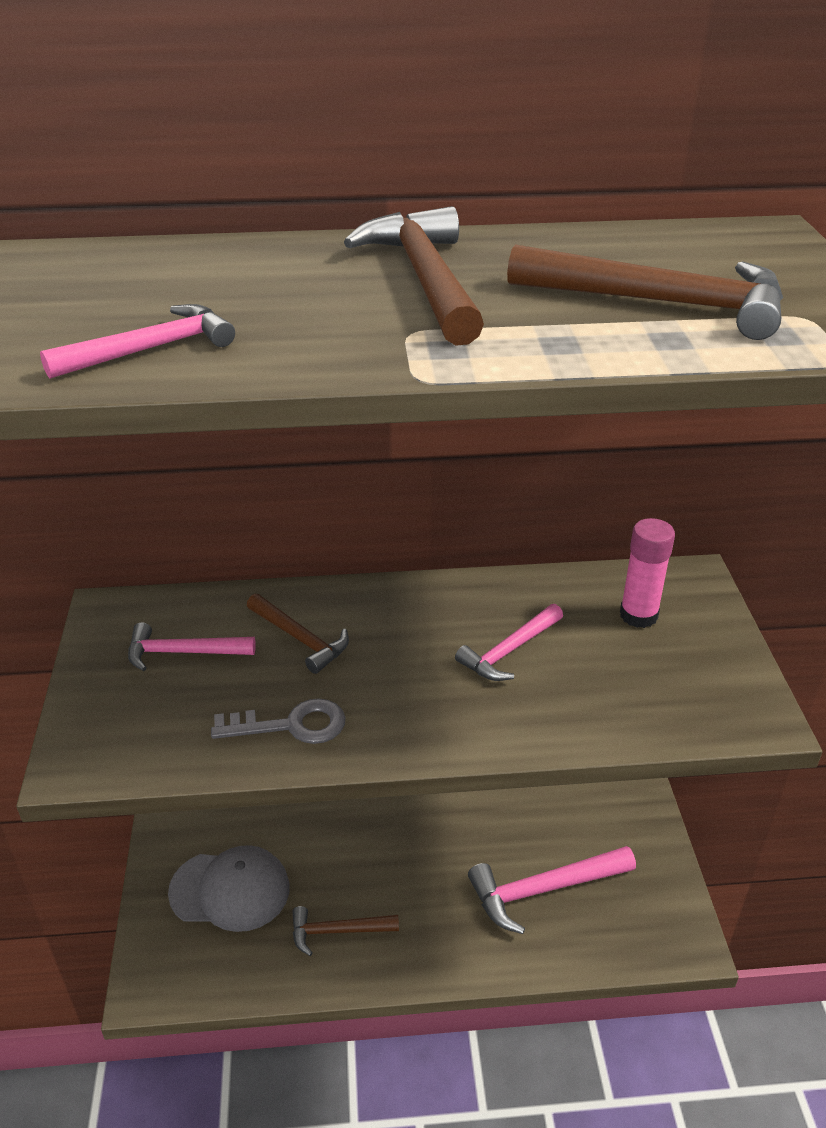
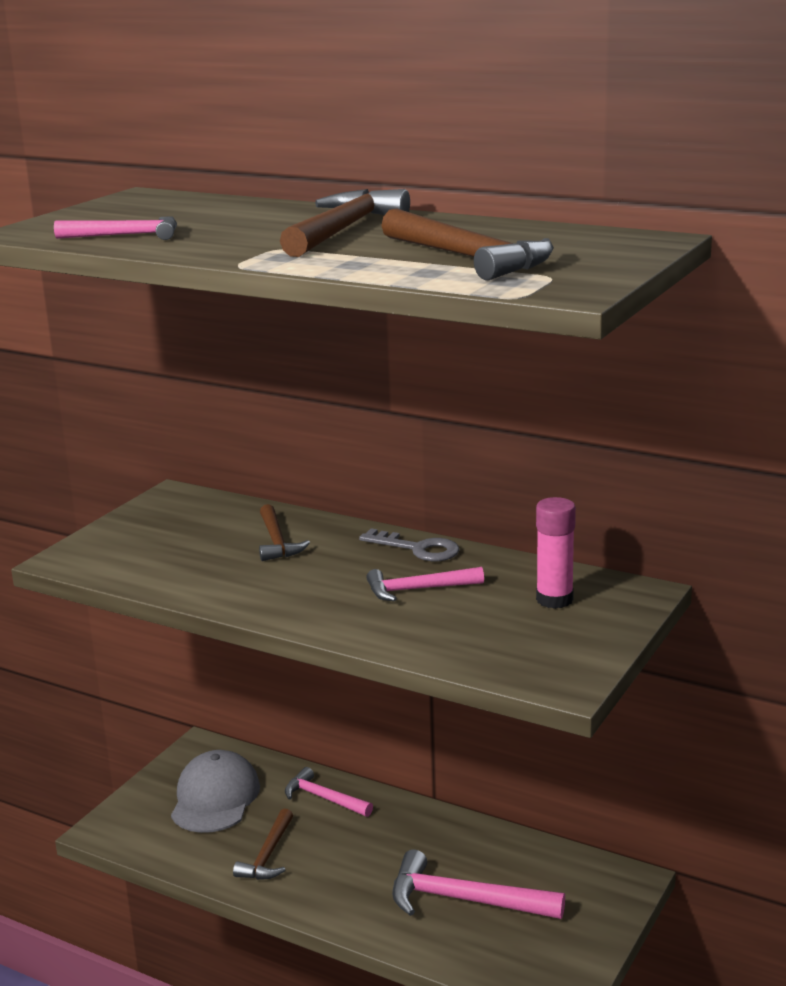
camera: 35 degrees right, 15 degrees down
(183, 652) = (191, 527): pink hammer -> pink hammer (324, 798)
(230, 890) = (215, 798): grey cap -> grey cap turned 120 degrees counterclockwise
(291, 725) = (212, 581): grey key -> grey key (418, 549)
(337, 931) = (268, 855): brown hammer -> brown hammer turned 105 degrees counterclockwise

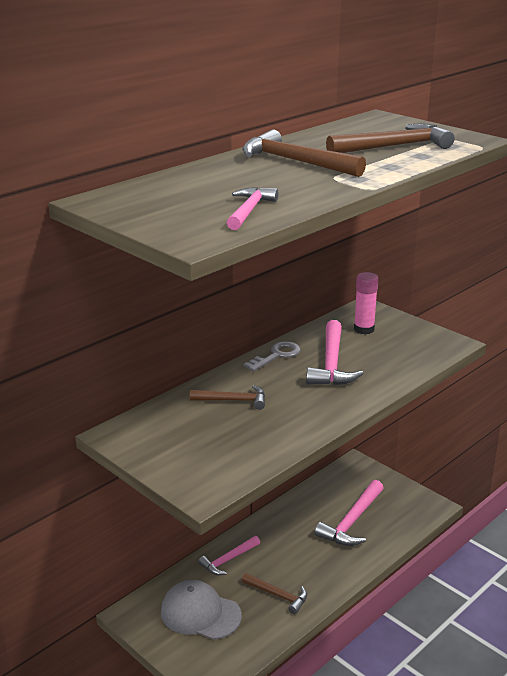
camera: 75 degrees left, 5 degrees up
(418, 589) = (332, 364): pink hammer -> pink hammer, size x1.61

